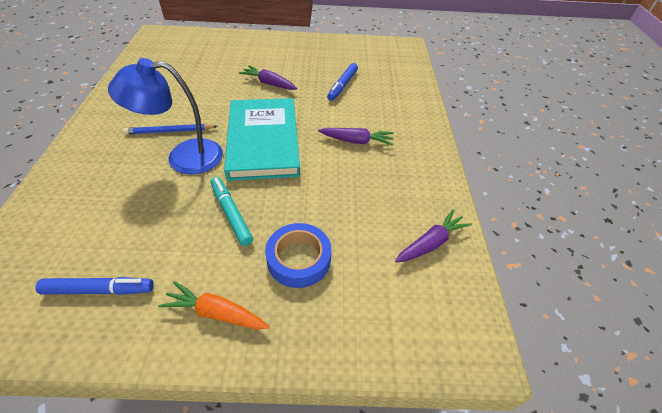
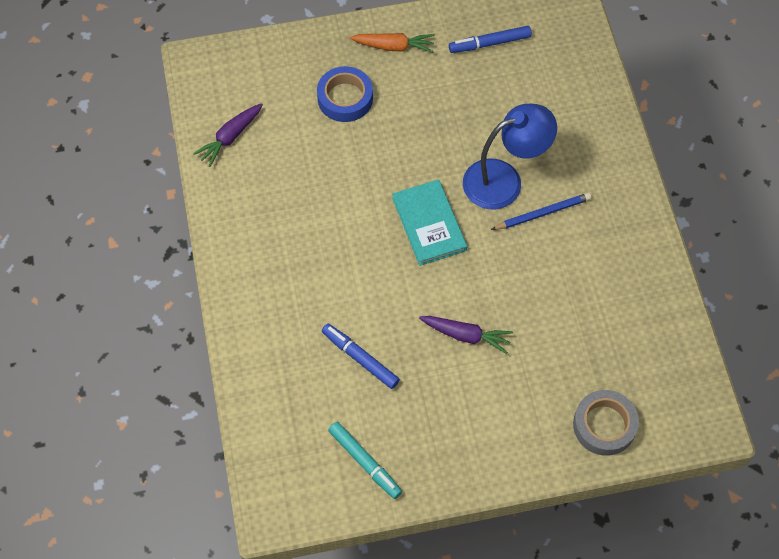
camera: 170 degrees right, 15 degrees up
(212, 42) = (604, 425): none -> grey tape
(231, 214) = (421, 126): turquoise marker -> turquoise marker (365, 462)
(263, 141) = (429, 224): turquoise book -> turquoise book, size x0.63
(342, 85) = (360, 358): blue marker -> blue marker turned 60 degrees counterclockwise
(356, 141) = (320, 250): purple carrot -> none

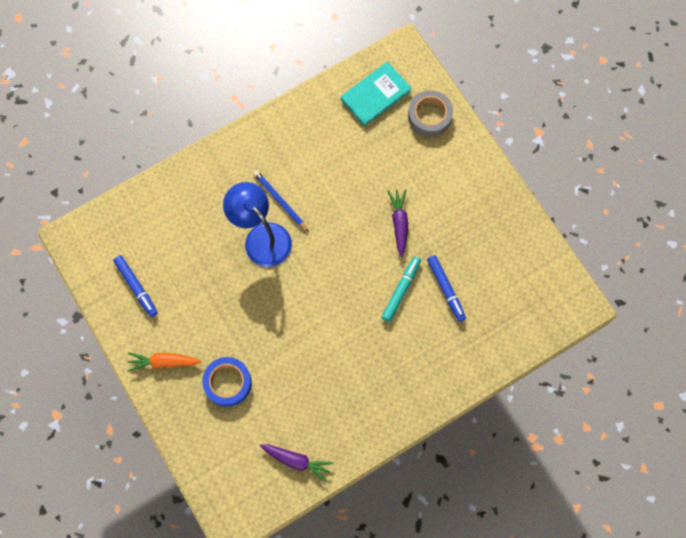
camera: 110 degrees left, 10 degrees up
(360, 358) = (446, 289): blue marker -> blue marker turned 45 degrees counterclockwise
(365, 462) = (519, 258): turquoise marker -> turquoise marker (401, 290)
(394, 46) = (163, 362): orange carrot -> orange carrot turned 75 degrees counterclockwise
(429, 224) = (319, 278): turquoise book -> turquoise book (375, 95)

